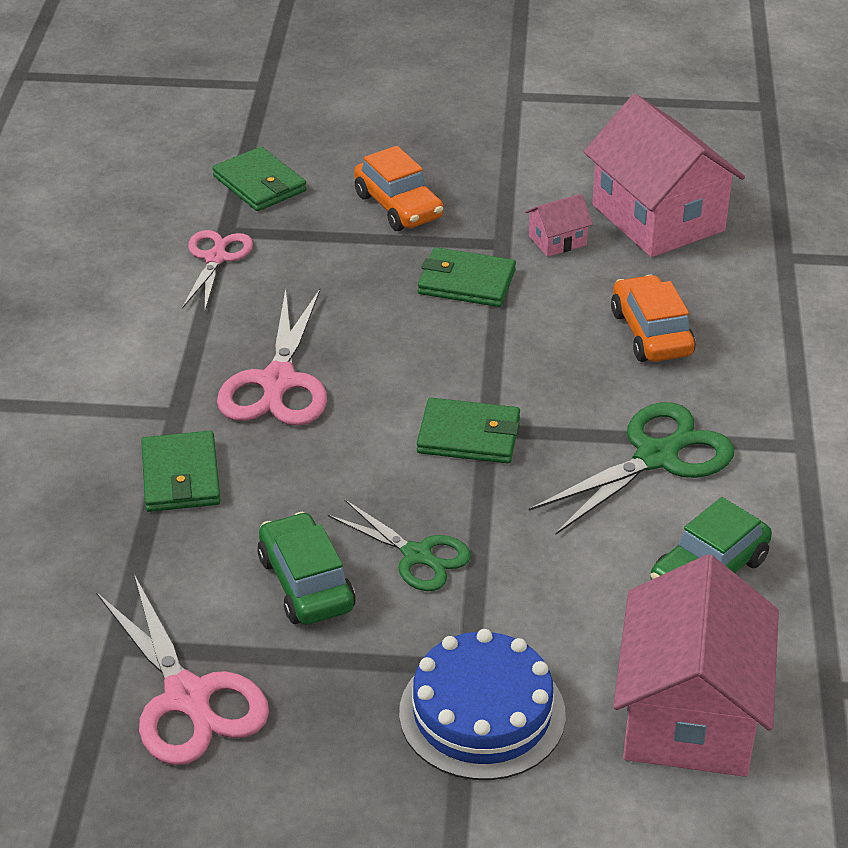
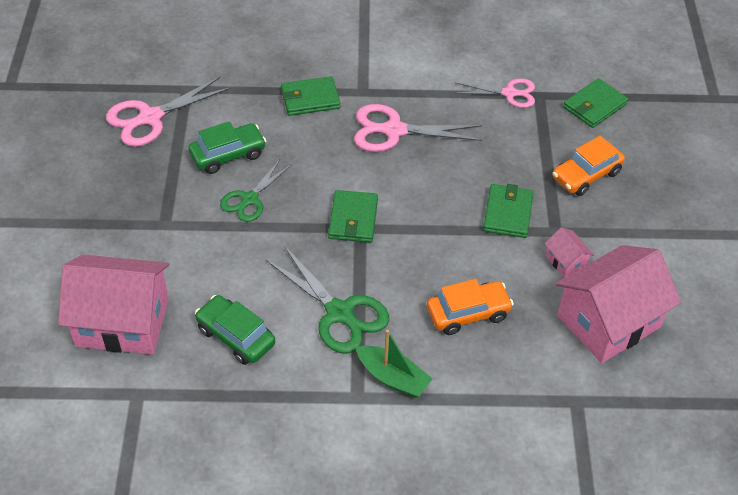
camera: 85 degrees right, 10 degrees up
(482, 713) = (131, 231): blue cake -> none
(768, 409) = (393, 378): none -> green boat

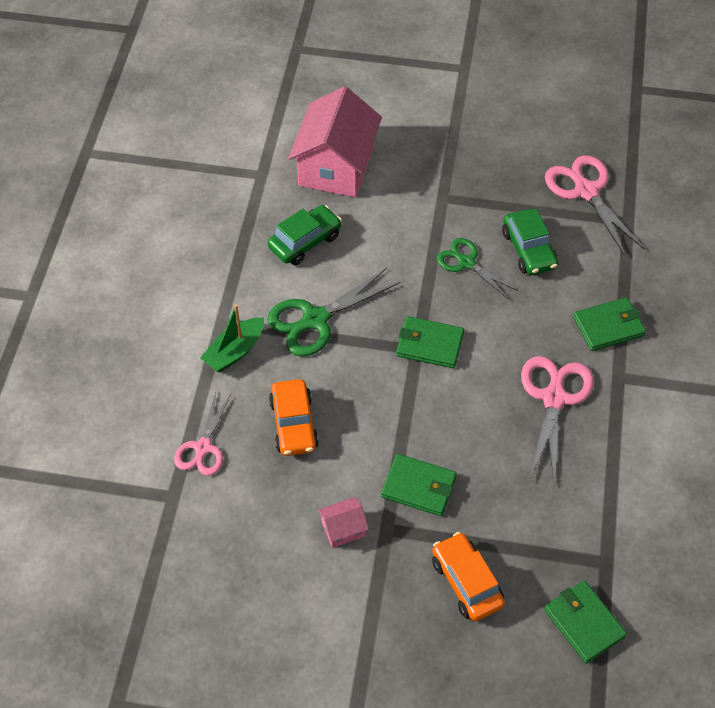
camera: 100 degrees right, 5 degrees up
(310, 99) = (608, 326): green wallet -> green wallet turned 75 degrees clockwise
(509, 93) = (610, 529): pink scissors -> pink scissors (203, 448)
(608, 321) = (258, 550): pink house -> none

